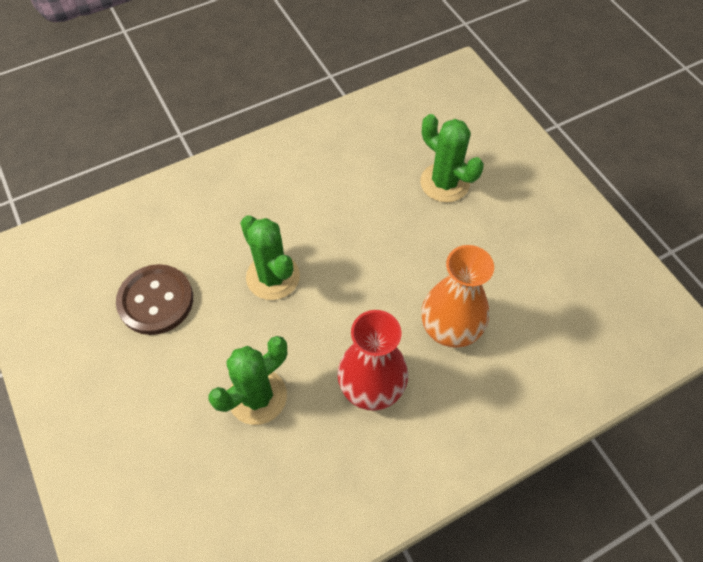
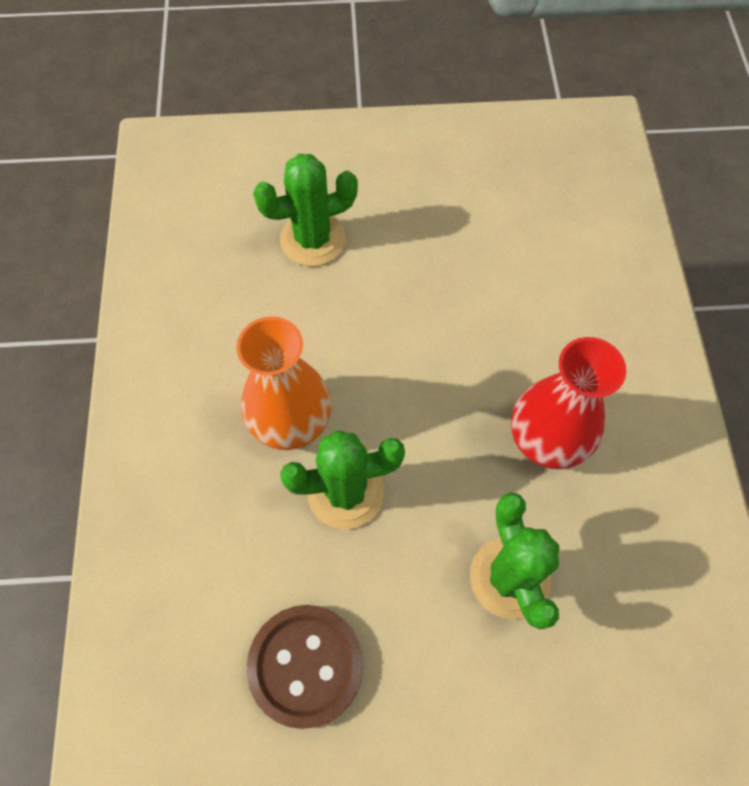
camera: 65 degrees left, 5 degrees up
(450, 327) = (508, 323): orange vase -> orange vase (291, 420)

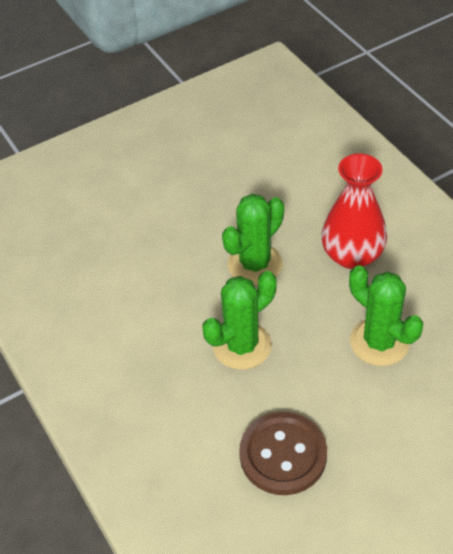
camera: 25 degrees left, 15 degrees down
(291, 420) = (176, 323): orange vase -> none
(313, 239) = (117, 210): green cactus -> green cactus (255, 264)

